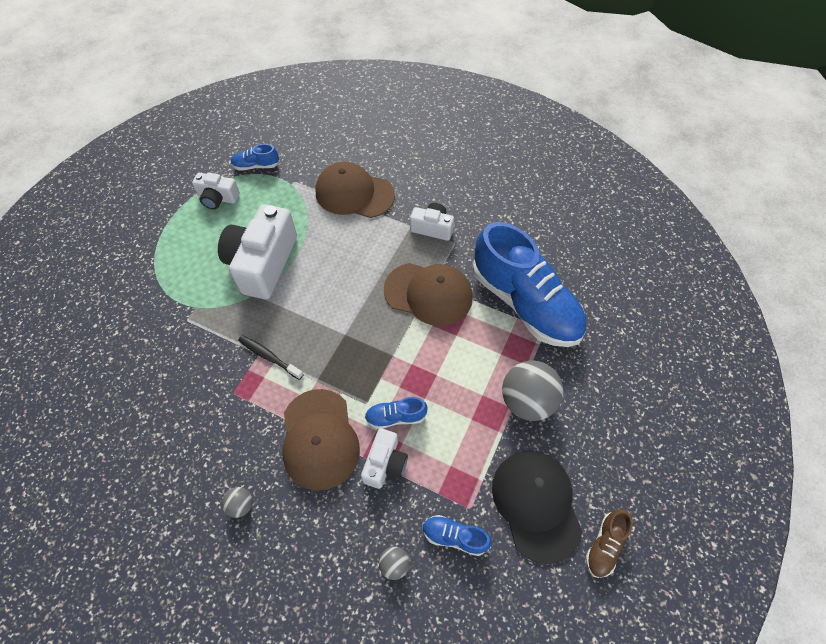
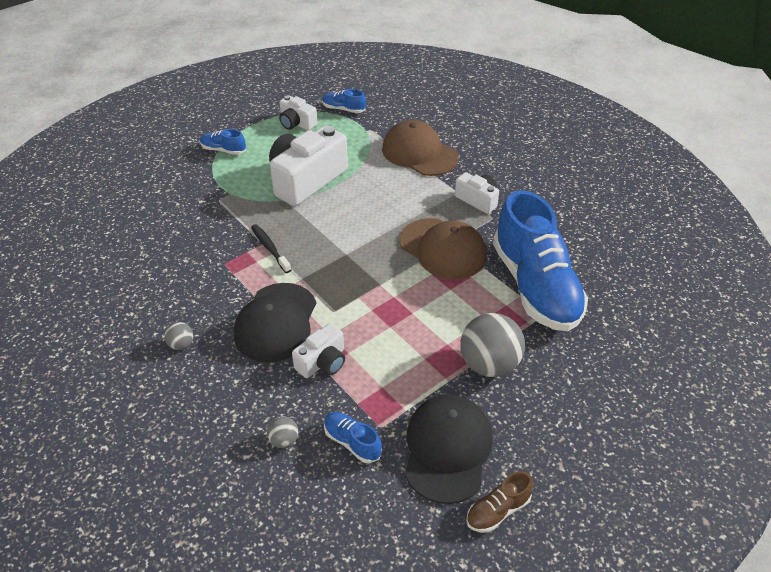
camera: 25 degrees right, 15 degrees down
(319, 439) = (276, 322): brown cap -> black cap
(395, 417) = (354, 331): blue shoe -> blue shoe (223, 150)

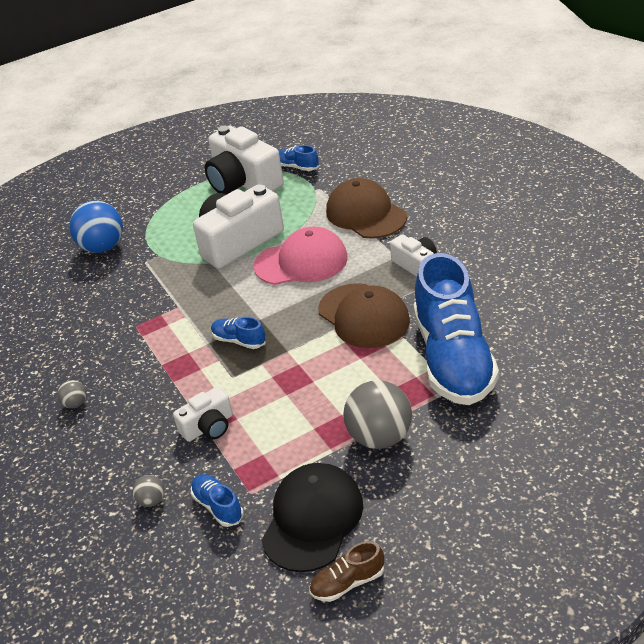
camera: 15 degrees right, 5 degrees down
(172, 186) = (103, 247): none -> blue ball
(223, 150) = (162, 210): blue shoe -> blue shoe (239, 341)
(270, 248) = (184, 311): black toothbrush -> none
(276, 322) = (172, 386): black cap -> none
(296, 123) = (243, 182): white camera -> white camera, size x1.91
(371, 198) = (301, 262): none -> pink cap

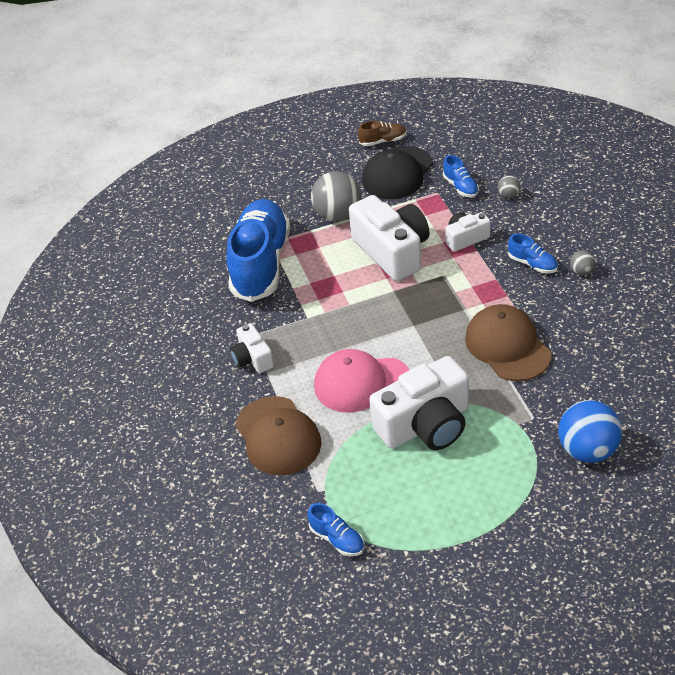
camera: 170 degrees left, 5 degrees up
(239, 341) = (435, 307): blue shoe -> blue shoe (532, 264)
(243, 182) = (410, 526): white camera -> white camera (392, 251)
(363, 316) = (319, 312): brown cap -> brown cap (507, 346)

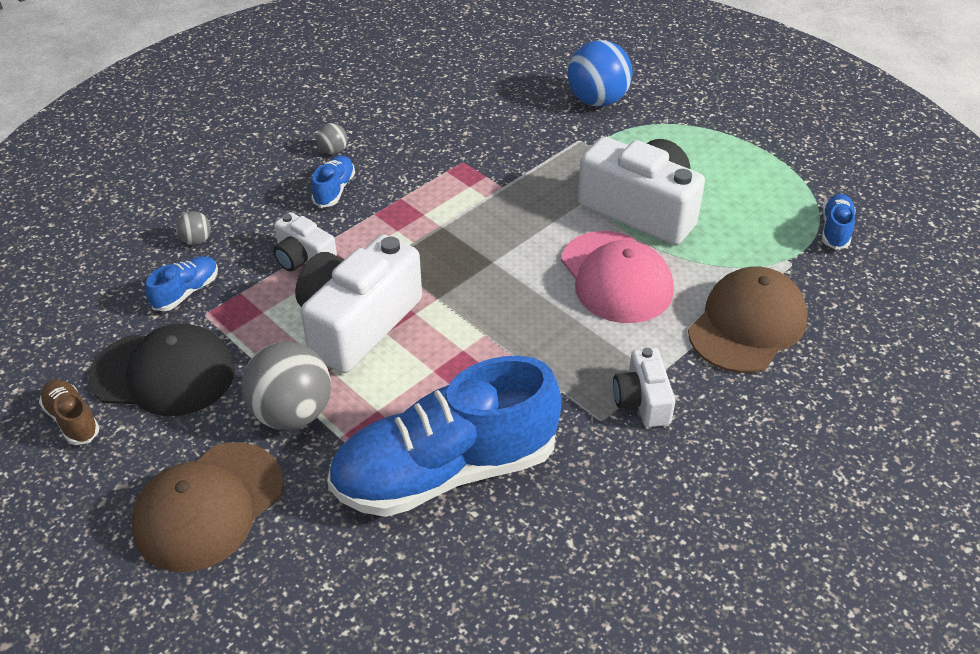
camera: 120 degrees left, 0 degrees up
(253, 358) = (642, 400): white camera -> white camera turned 135 degrees clockwise
(507, 346) = (486, 179): brown cap -> brown cap (208, 506)

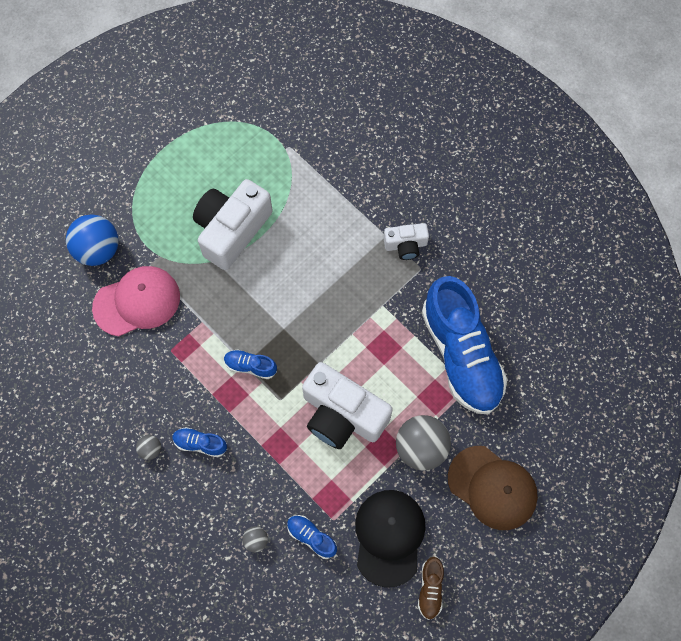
camera: 90 degrees left, 25 degrees up
(72, 420) = (430, 589): brown shoe -> brown shoe turned 45 degrees counterclockwise
(303, 258) = (277, 458): white camera -> none
(616, 277) = (300, 251): pink cap -> pink cap (137, 302)
(747, 325) = (343, 180): brown cap -> none
(835, 230) = (257, 115): blue shoe -> blue shoe (250, 366)

